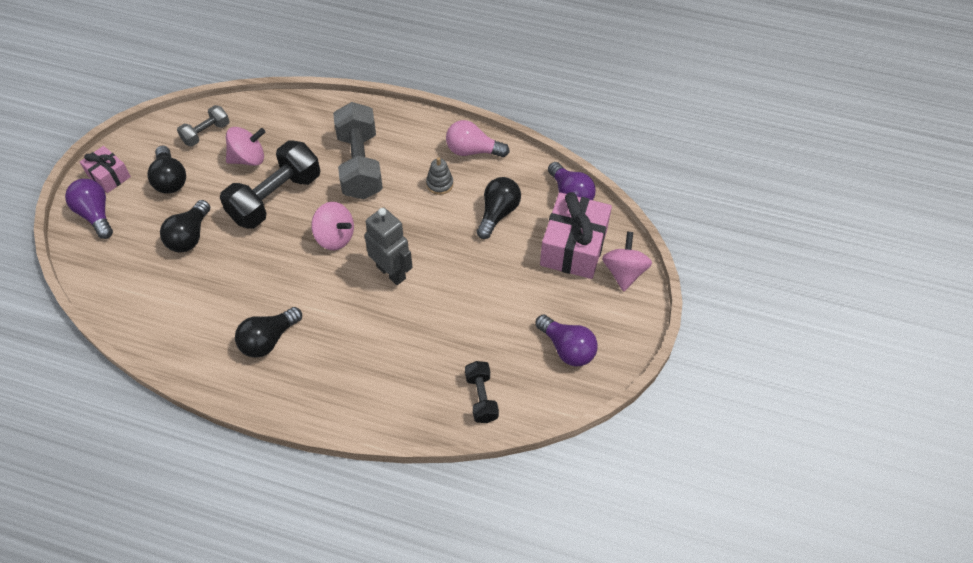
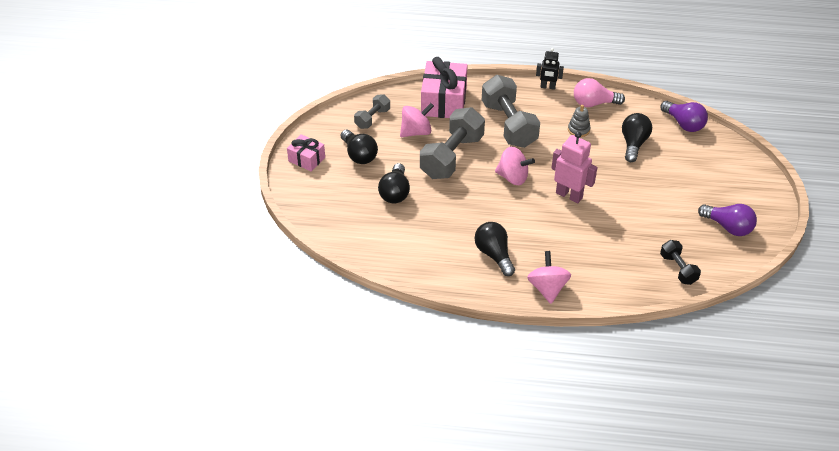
camera: 10 degrees left, 10 degrees down
(95, 215) = (309, 188): purple light bulb -> none
(268, 340) = (494, 255): black light bulb -> black light bulb turned 120 degrees clockwise
(275, 198) = (452, 156): black dumbbell -> grey dumbbell
(391, 272) = (569, 195): grey robot -> pink robot
(427, 120) = (547, 87): none -> black robot
(573, 247) = (702, 159): pink gift -> pink gift (444, 102)
(624, 272) = (748, 170): pink spinning top -> pink spinning top (547, 288)

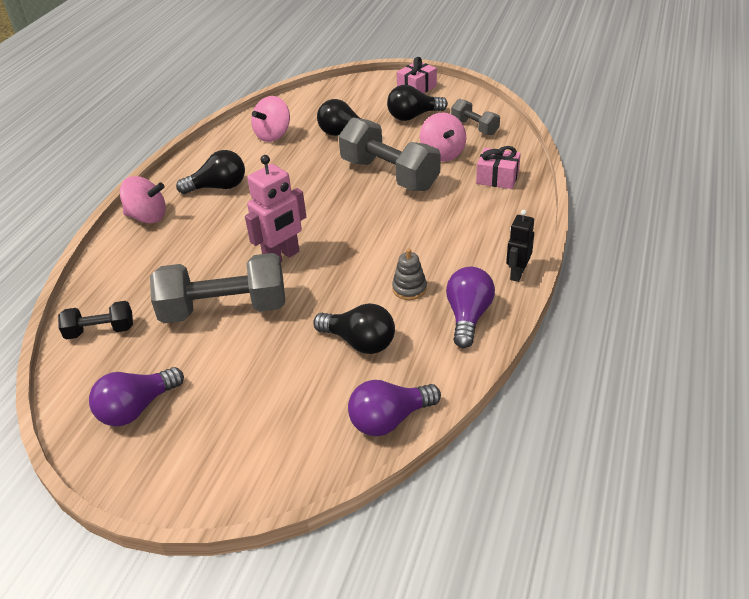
camera: 105 degrees right, 5 degrees down
(444, 102) = (497, 178): pink gift -> pink gift, size x0.56
(509, 124) = (438, 225): grey dumbbell -> grey dumbbell (224, 309)
(513, 177) = (334, 215): pink spinning top -> pink spinning top (273, 135)
(594, 103) = (468, 316): pink light bulb -> purple light bulb

